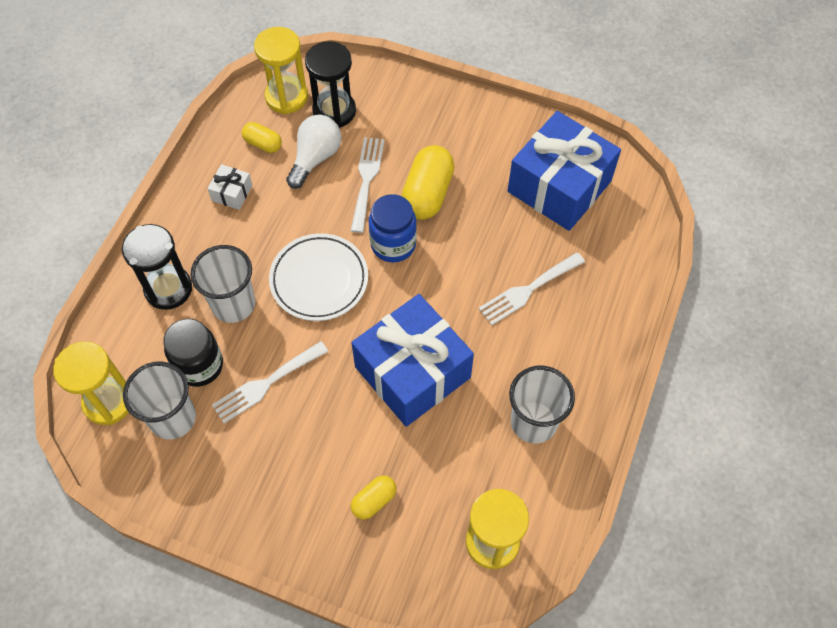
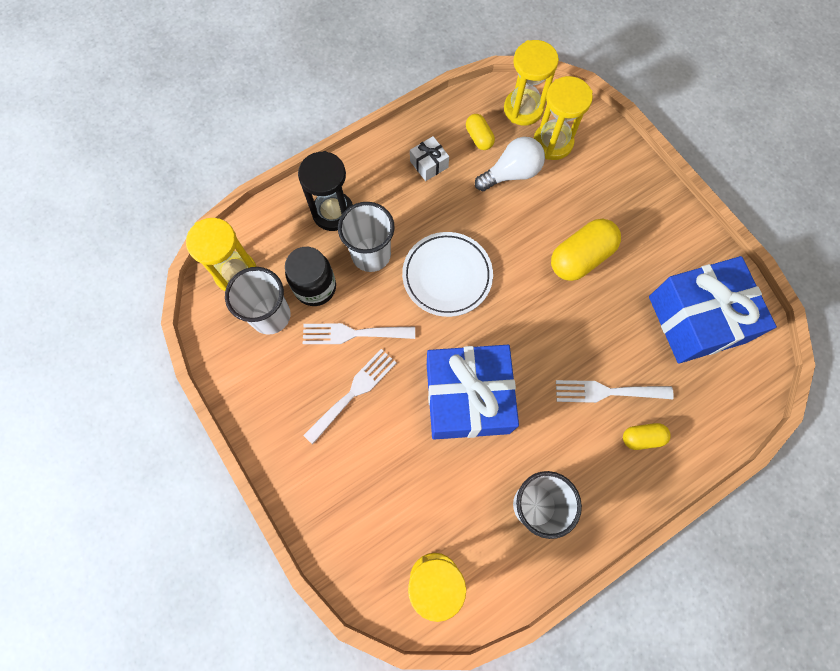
camera: 35 degrees right, 10 degrees up
(334, 111) = (552, 143): black hourglass -> yellow hourglass
(367, 179) = (540, 216): white fork -> white fork (354, 392)
(374, 501) = (369, 481): yellow capsule -> yellow capsule (642, 437)
(393, 244) = (524, 283): blue jar -> none

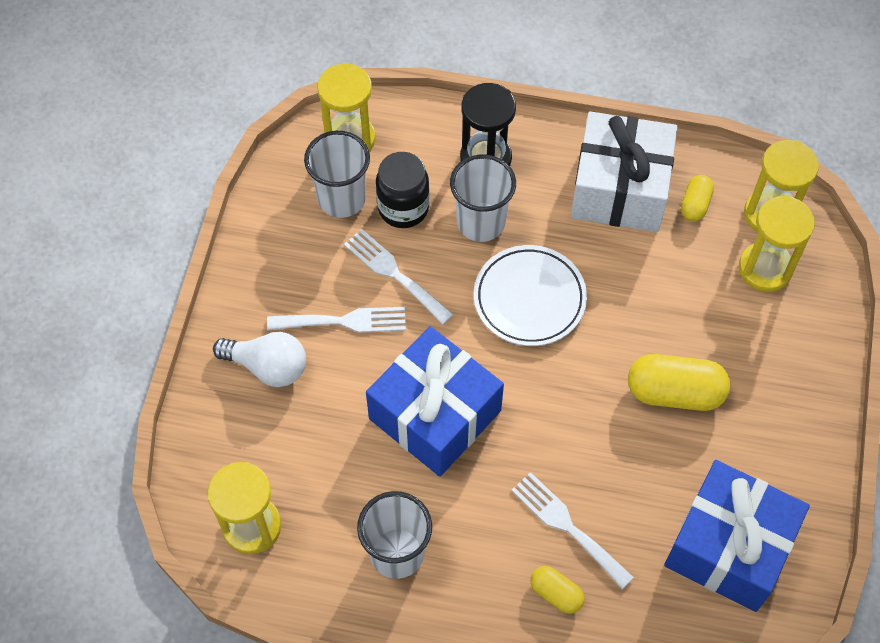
camera: 45 degrees right, 10 degrees down
(429, 164) = (619, 189): white gift -> white gift, size x2.45
(511, 173) = (691, 262): white light bulb -> white light bulb (268, 367)

